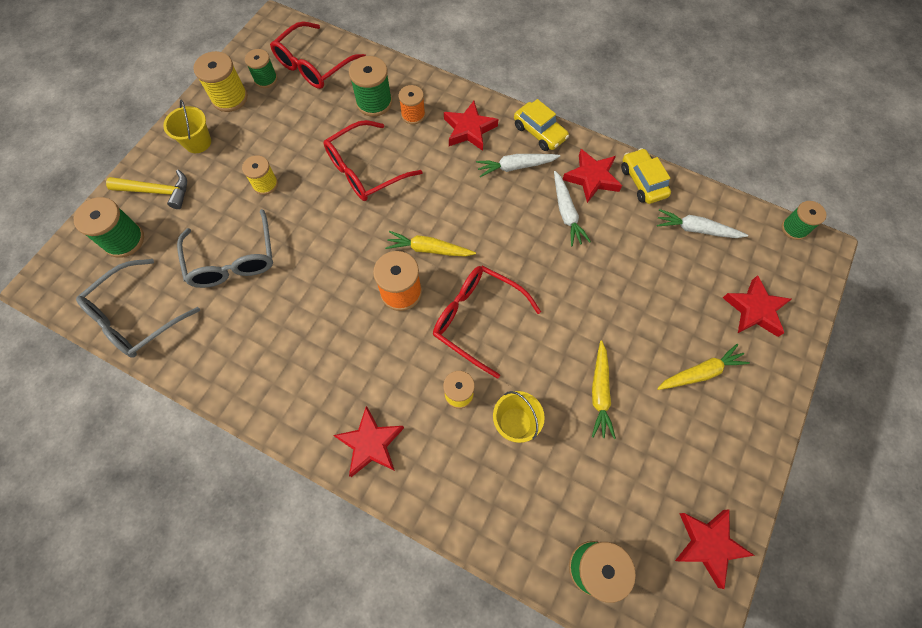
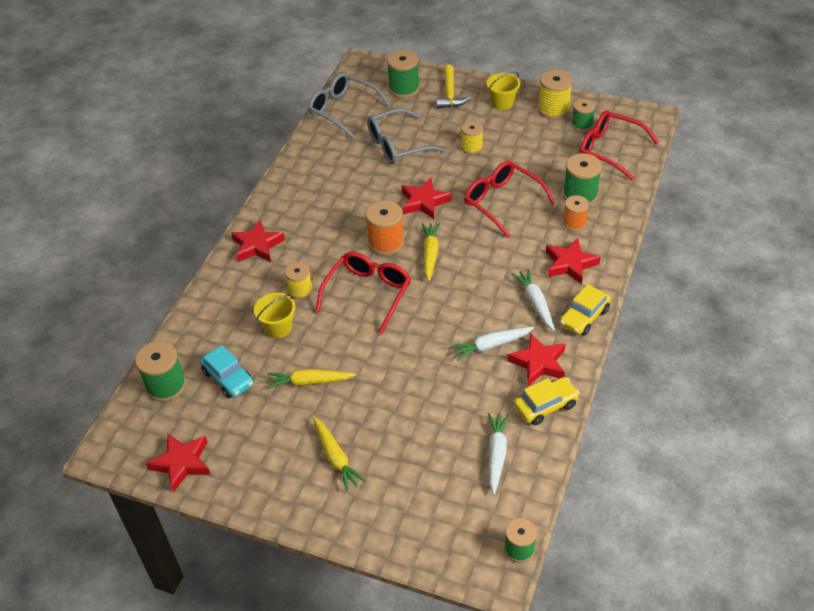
camera: 85 degrees right, 20 degrees down
(587, 487) = (228, 378): none -> turquoise car
(755, 309) = (410, 506): red star -> red star (424, 202)

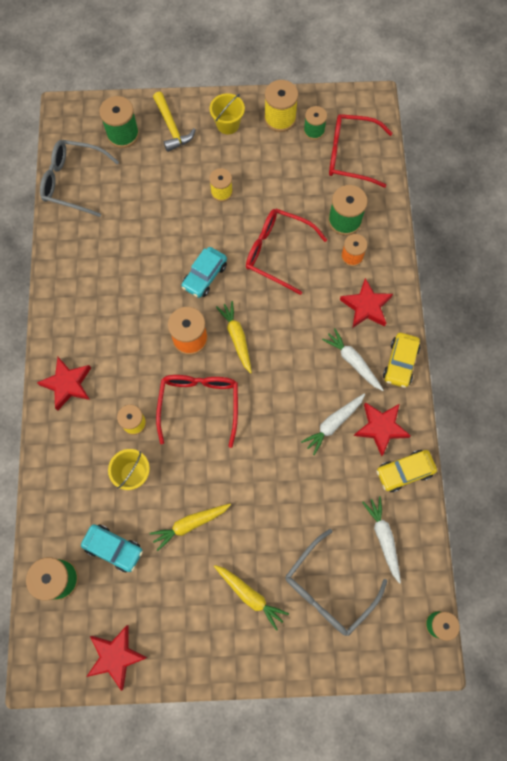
camera: 25 degrees left, 25 degrees up
(398, 145) = (149, 212): grey glasses -> grey glasses (328, 589)
(424, 202) = (204, 276): red star -> turquoise car
(546, 406) = (404, 472): yellow car -> yellow car turned 150 degrees counterclockwise

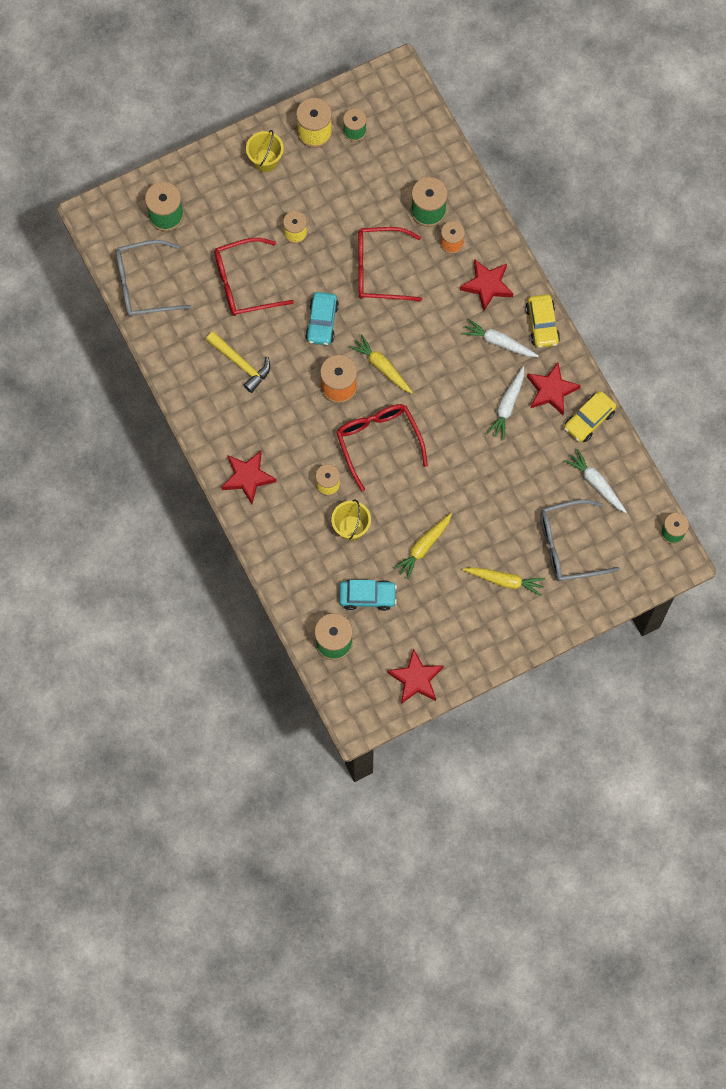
camera: 25 degrees left, 0 degrees up
(172, 128) = (211, 187): yellow hammer -> yellow hammer (241, 364)
(328, 589) = (568, 546): grey glasses -> grey glasses turned 60 degrees clockwise
(350, 155) = (403, 141): red glasses -> red glasses (244, 283)

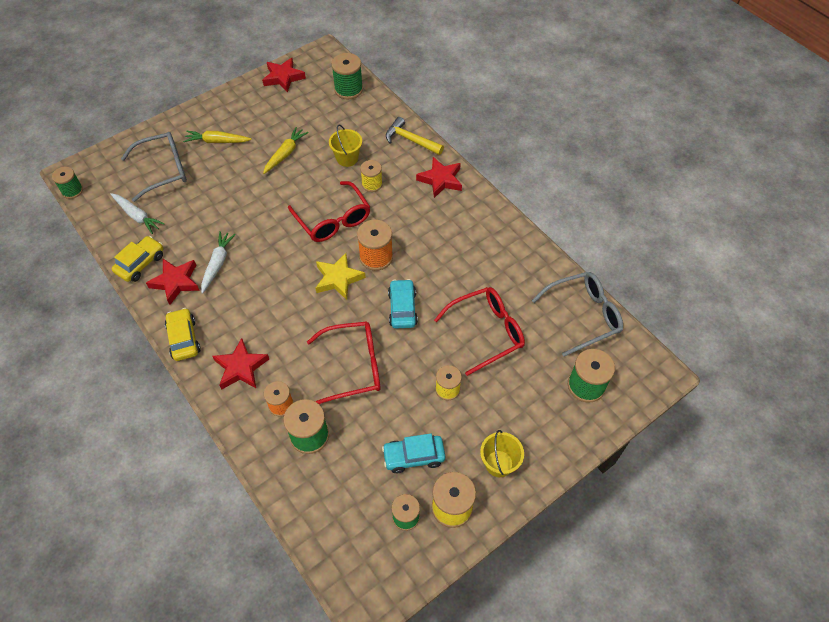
camera: 170 degrees right, 15 degrees down
(241, 364) = (470, 262): yellow hammer -> yellow hammer (410, 140)
(367, 597) = (327, 118): turquoise car -> turquoise car (413, 456)
(382, 367) = (338, 279): yellow carrot -> yellow star
(499, 342) = (227, 316): white carrot -> none

